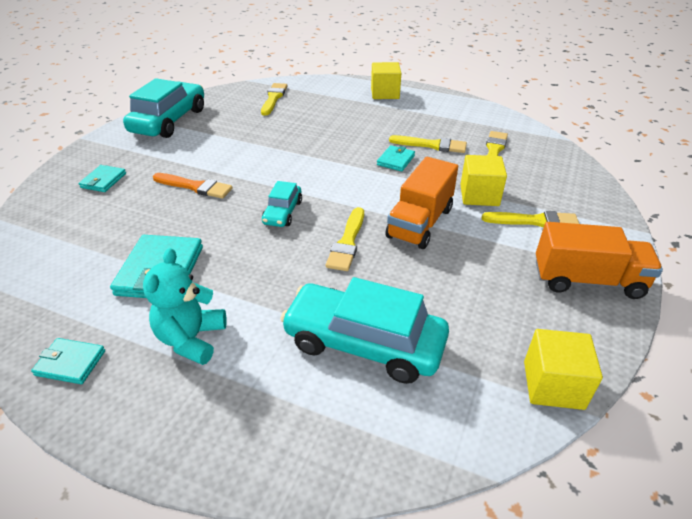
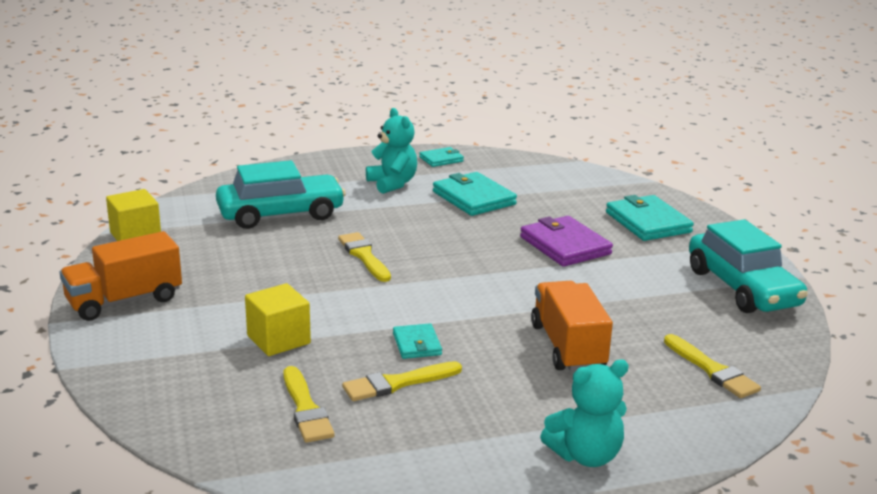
camera: 140 degrees right, 15 degrees down
(103, 180) = (648, 222): turquoise wallet -> turquoise wallet, size x1.79
(195, 187) = (565, 246): orange brush -> purple wallet
(283, 212) = (452, 256): turquoise car -> none
(385, 93) = (585, 455): yellow cube -> turquoise teddy bear
(420, 223) = (316, 292): orange truck -> orange truck (568, 347)
(535, 221) = (198, 334): yellow brush -> none

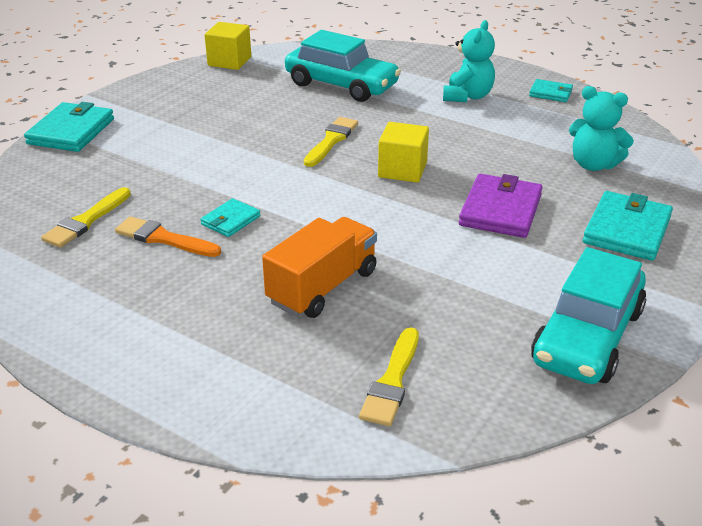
camera: 50 degrees right, 10 degrees up
(124, 301) = (142, 100): orange truck -> none
(278, 339) = (164, 169): yellow cube -> yellow cube (402, 170)
(397, 383) = (164, 238): yellow brush -> orange brush
(473, 198) = (508, 136): turquoise wallet -> turquoise wallet (71, 131)
(585, 455) = (158, 369): turquoise teddy bear -> turquoise teddy bear (593, 165)

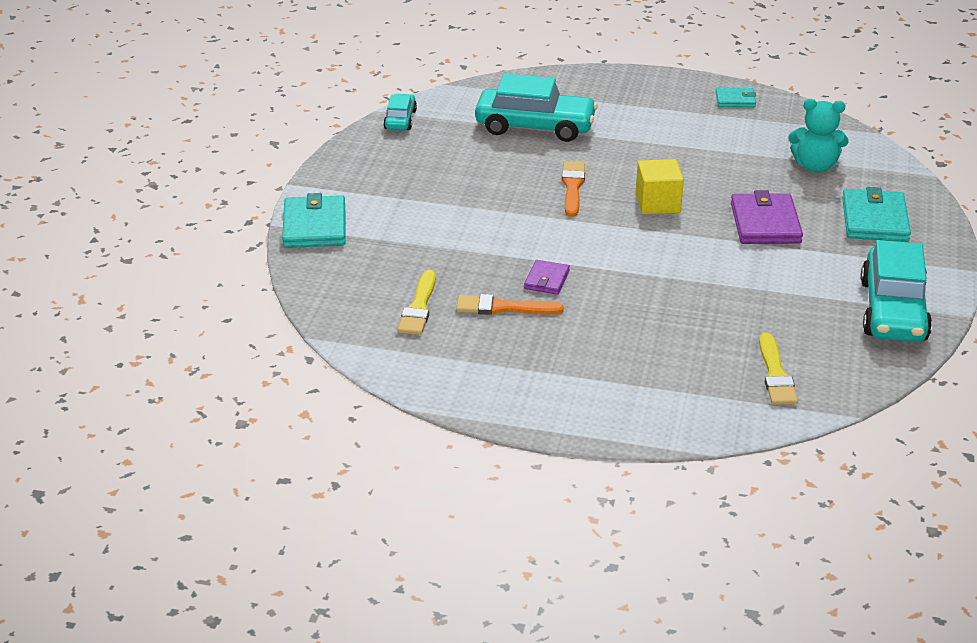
camera: 20 degrees left, 0 degrees up
(229, 61) = (400, 120): yellow cube -> turquoise car
(231, 220) = (547, 280): turquoise wallet -> purple wallet
(322, 287) = (670, 318): orange truck -> none
(331, 140) = (572, 187): yellow brush -> orange brush
(467, 96) = (663, 117): turquoise teddy bear -> none

